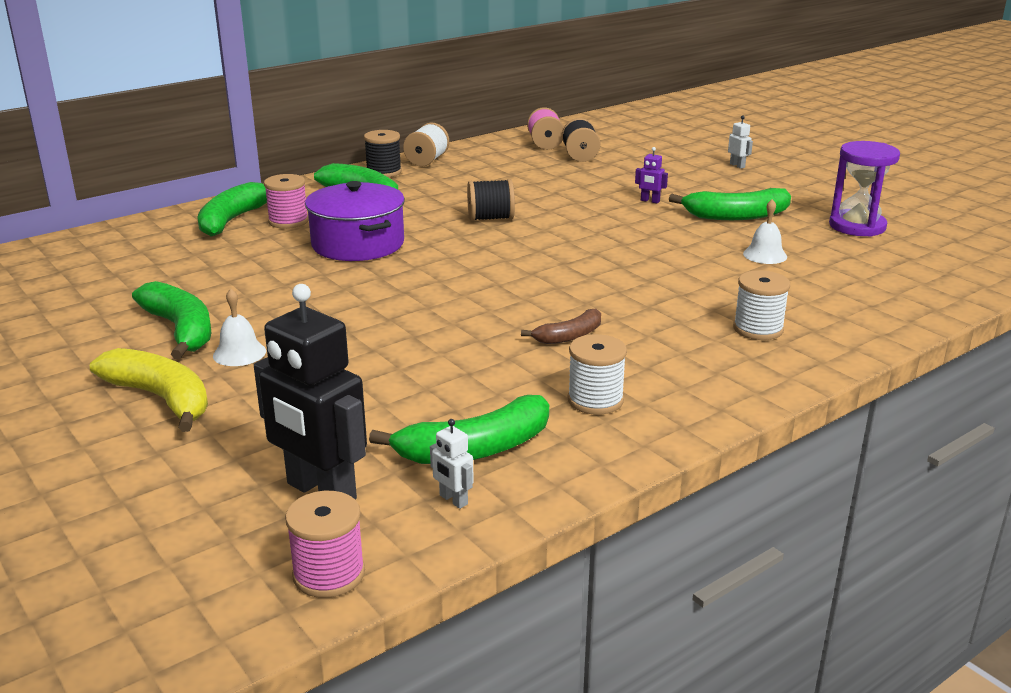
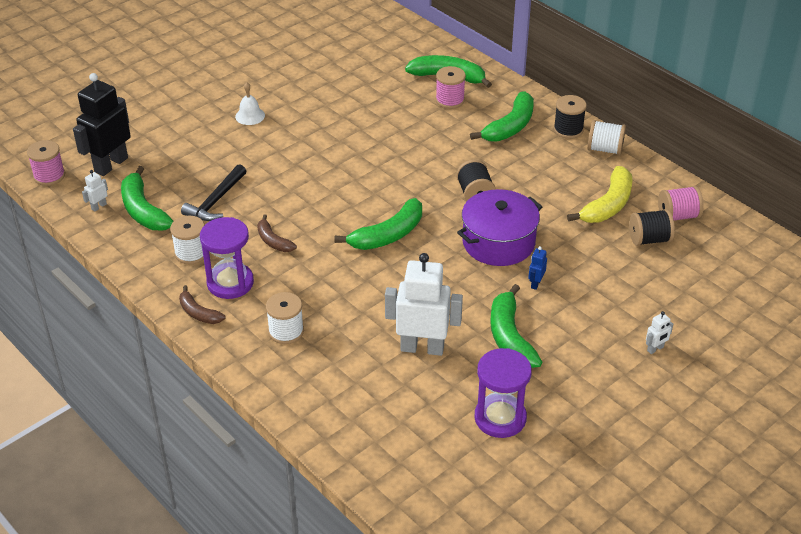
camera: 85 degrees right, 15 degrees up
(161, 399) = (200, 101): yellow banana -> yellow banana (608, 205)
(181, 330) = (278, 90): green banana -> green banana (388, 235)
(358, 244) = (413, 136): purple pot -> purple pot (498, 242)
(464, 381) = (216, 201): none -> black hammer
(650, 201) = (535, 283): purple robot -> blue robot
(664, 368) = (230, 283): none -> purple hourglass
(734, 392) = (198, 313): none -> brown banana
(765, 255) = (422, 348): white bell -> white robot

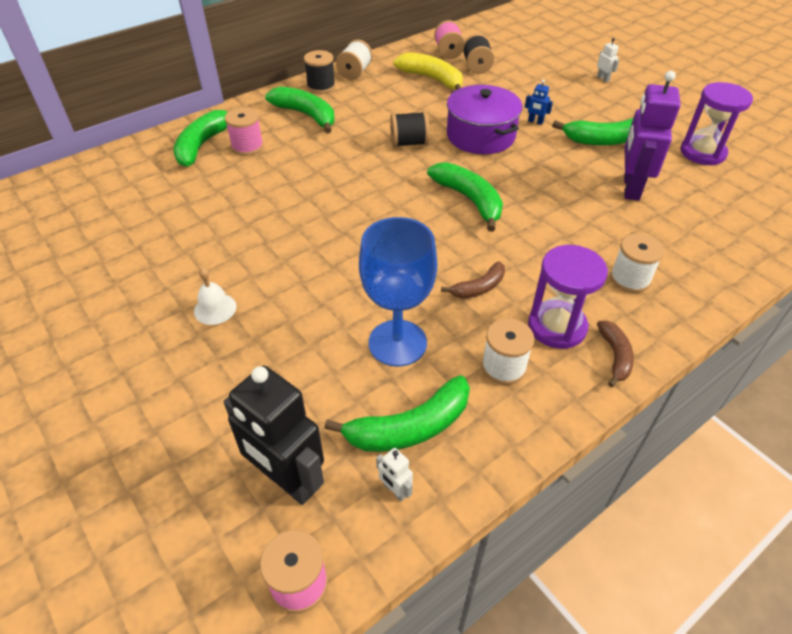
camera: 85 degrees left, 5 degrees up
(198, 313) = (615, 356): brown banana -> brown banana turned 45 degrees counterclockwise
(216, 201) = (397, 343): black hammer -> blue goblet
(422, 348) = (630, 188): white robot -> purple robot

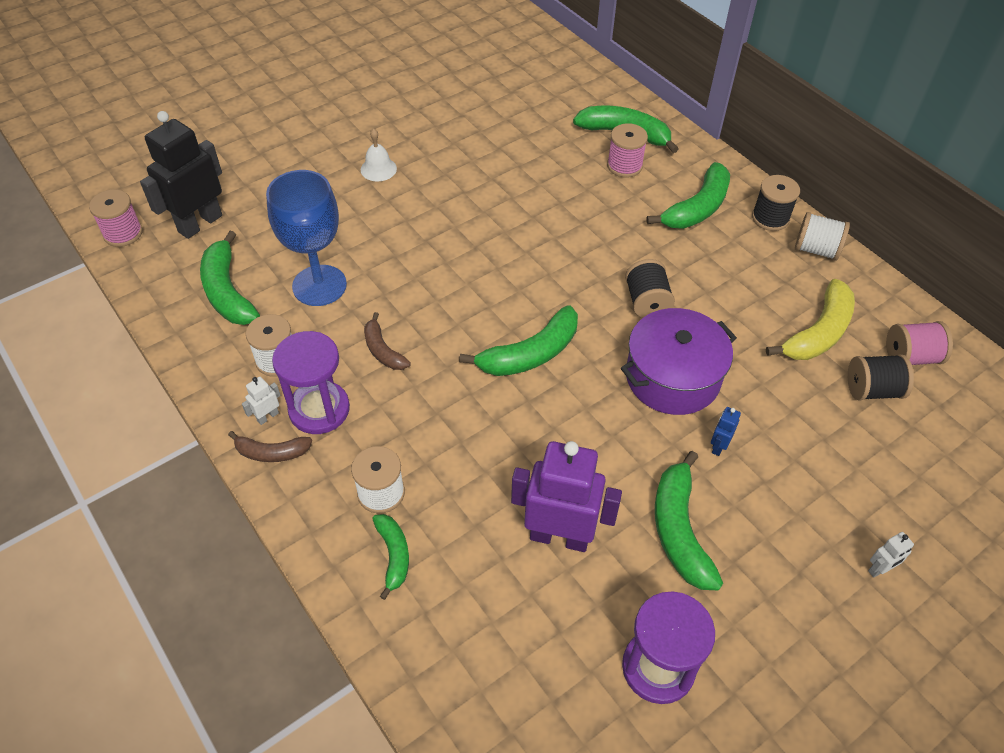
camera: 90 degrees right, 5 degrees up
(395, 490) = (174, 281): white robot -> white robot (267, 416)
(682, 268) = (393, 555): none -> green banana

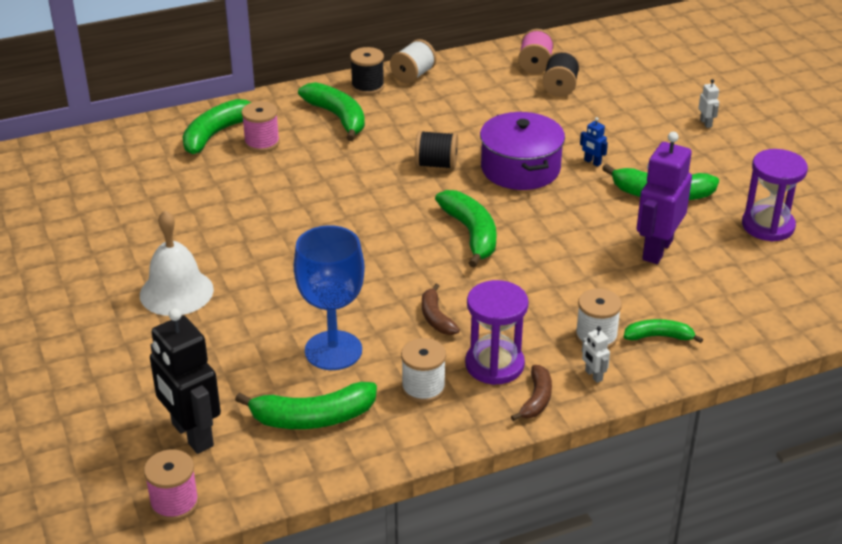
camera: 75 degrees left, 15 degrees down
(267, 416) = (493, 399): white robot -> white robot (593, 375)
(378, 169) = (176, 292): white bell -> white bell, size x1.79
(383, 350) = (436, 318): brown banana -> brown banana turned 90 degrees clockwise
(818, 333) = (499, 95): yellow banana -> none

